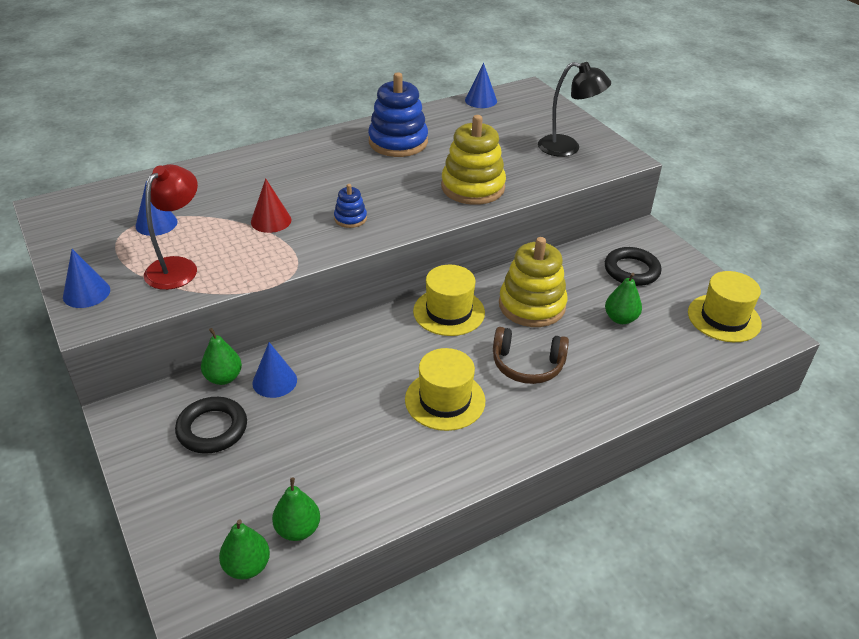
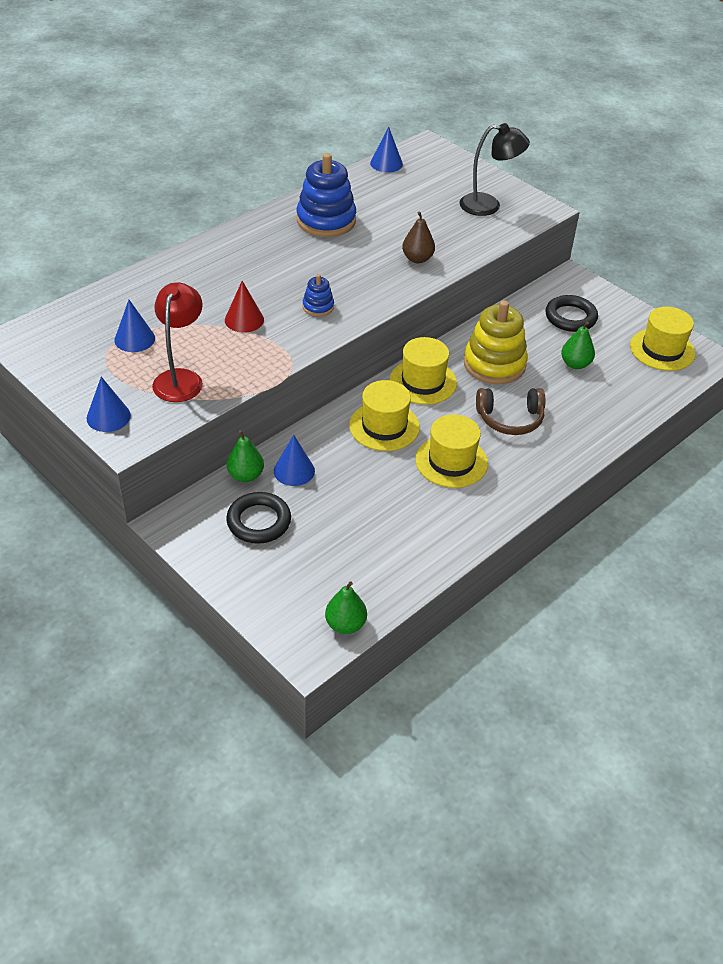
camera: 15 degrees left, 5 degrees up
(298, 529) = (374, 588): green pear -> none
(389, 351) = (384, 426): none -> yellow hat
(473, 187) = (417, 259): yellow stacking toy -> brown pear

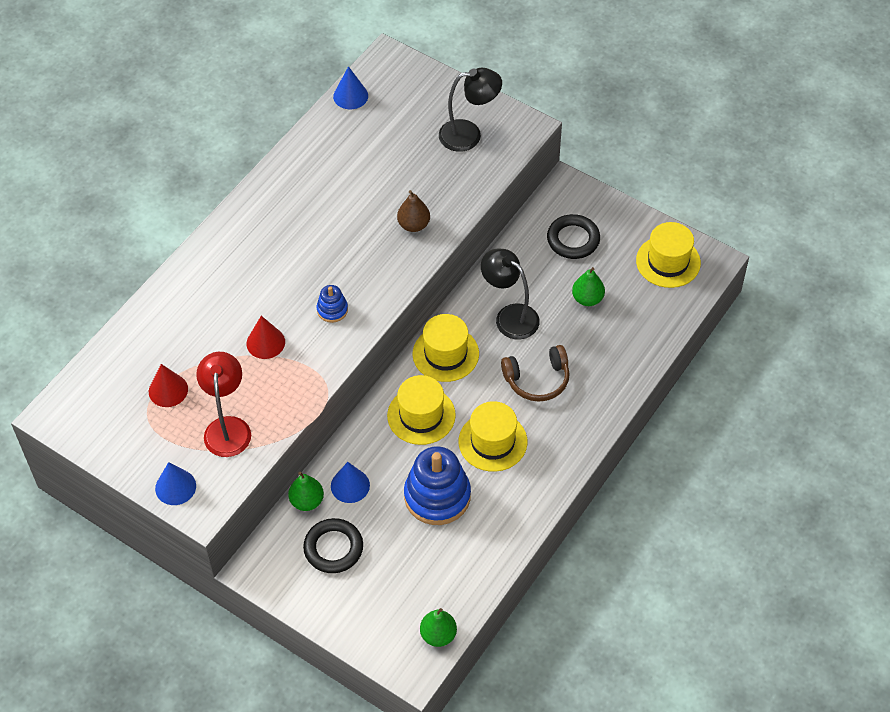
camera: 10 degrees left, 10 degrees up
(134, 339) = (168, 390): blue cone -> red cone
(326, 220) = (309, 192): blue stacking toy -> blue stacking toy (437, 496)
(494, 364) = (509, 316): yellow stacking toy -> black lamp

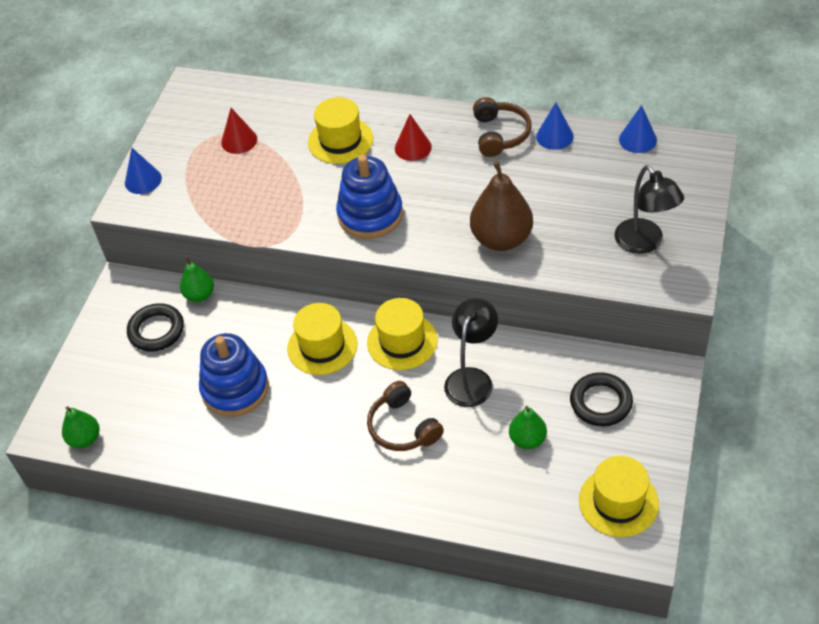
camera: 75 degrees right, 5 degrees down
(228, 427) = (214, 191): red lamp -> none
(265, 342) = (314, 183): red cone -> red cone (413, 147)
(286, 185) = (500, 134): none -> brown headphones
(332, 310) = (370, 215): blue stacking toy -> blue stacking toy, size x2.08
(350, 485) = (226, 319): blue cone -> blue cone (554, 136)
(413, 225) = (501, 239): brown pear -> brown pear, size x1.75
(492, 441) = (313, 413): yellow hat -> yellow hat (340, 140)

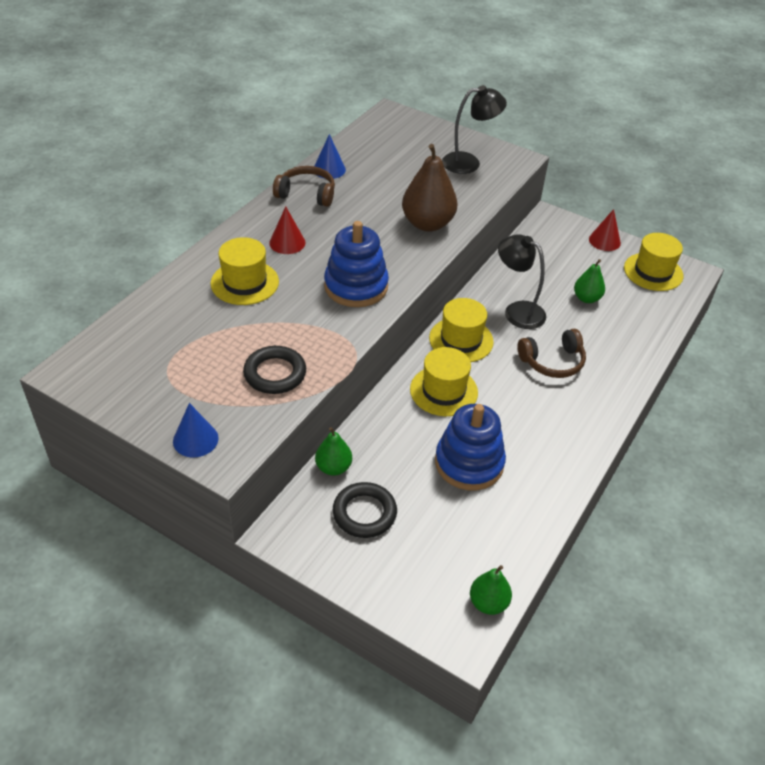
camera: 80 degrees left, 5 degrees down
(239, 140) = (190, 351): red cone -> red cone (604, 241)
(601, 402) = (564, 255): black ring -> black ring (275, 373)
(637, 139) = (360, 135): blue cone -> none

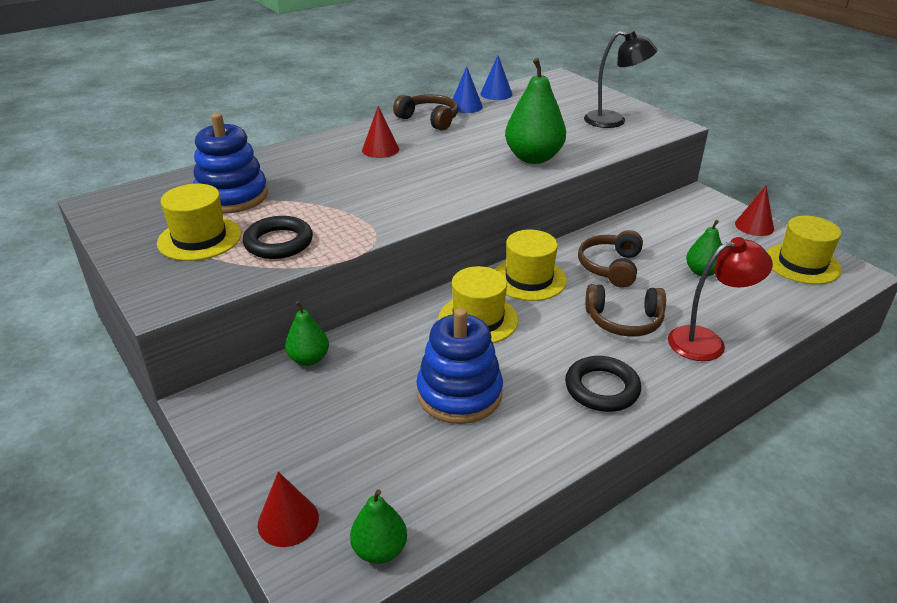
camera: 25 degrees right, 10 degrees down
(195, 439) = (154, 277): blue cone -> blue cone (496, 94)
(244, 282) = (314, 170): yellow hat -> yellow hat (199, 238)
(356, 286) = (419, 192): blue stacking toy -> blue stacking toy (232, 196)
(364, 513) = (308, 410): black ring -> black ring (602, 388)
(411, 605) = (288, 521): none -> red cone
(427, 224) = (533, 158): brown pear -> green pear
(517, 311) = (610, 267): black lamp -> brown headphones
(618, 364) = (707, 341): none -> red lamp

